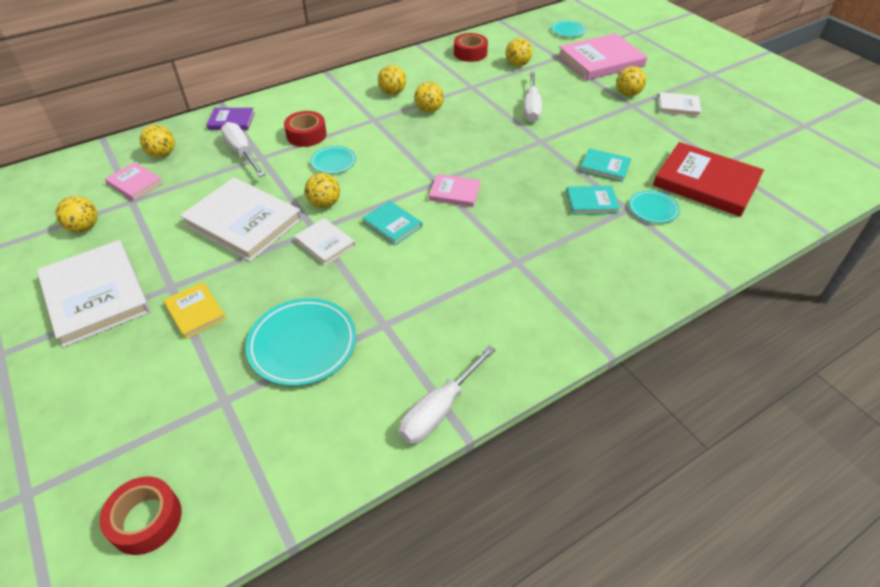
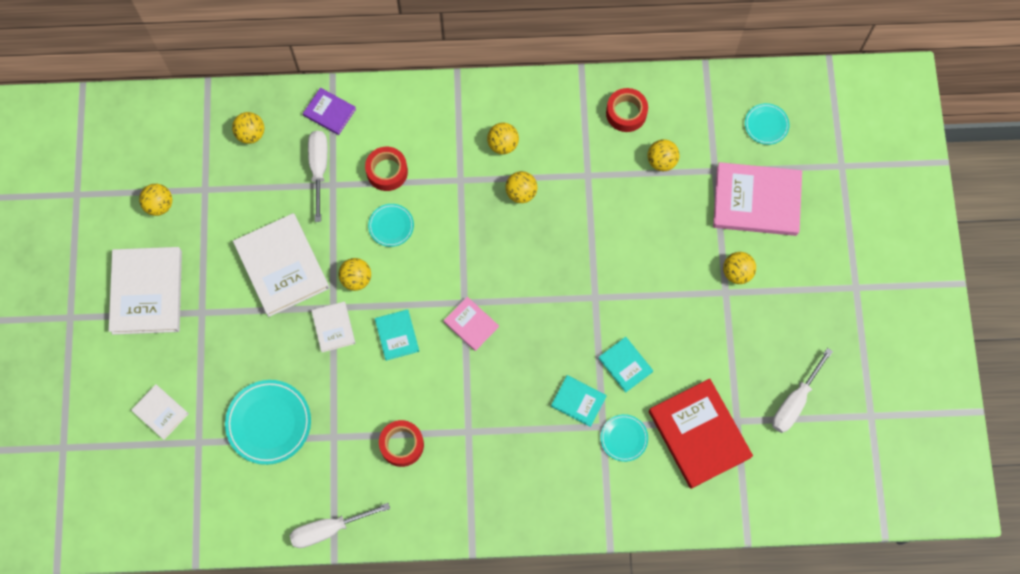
camera: 30 degrees right, 25 degrees up
(135, 183) = (215, 165): pink book -> none
(146, 520) = (123, 505): red tape -> red tape (402, 445)
(195, 312) = (209, 349): yellow book -> none
(531, 108) = (622, 243): white screwdriver -> white screwdriver (794, 402)
(678, 106) = (771, 320): white book -> white book (160, 412)

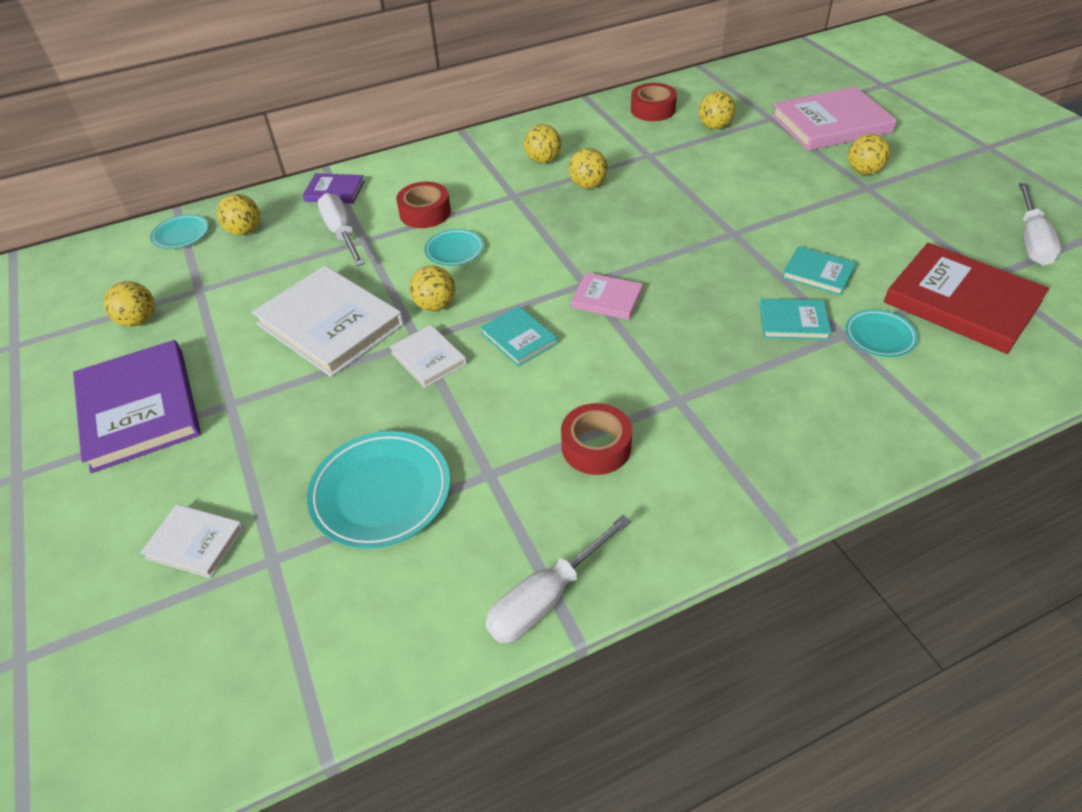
camera: 20 degrees left, 25 degrees down
(147, 292) = (139, 409): white book -> purple book
(766, 125) = (790, 82): turquoise plate -> turquoise plate (181, 235)

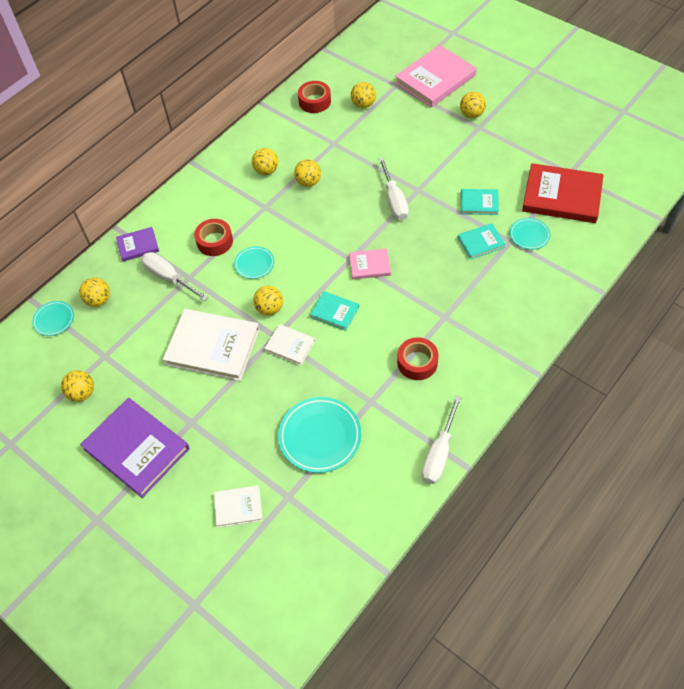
camera: 25 degrees left, 10 degrees up
(1031, 241) = (582, 139): white screwdriver -> white screwdriver (394, 201)

